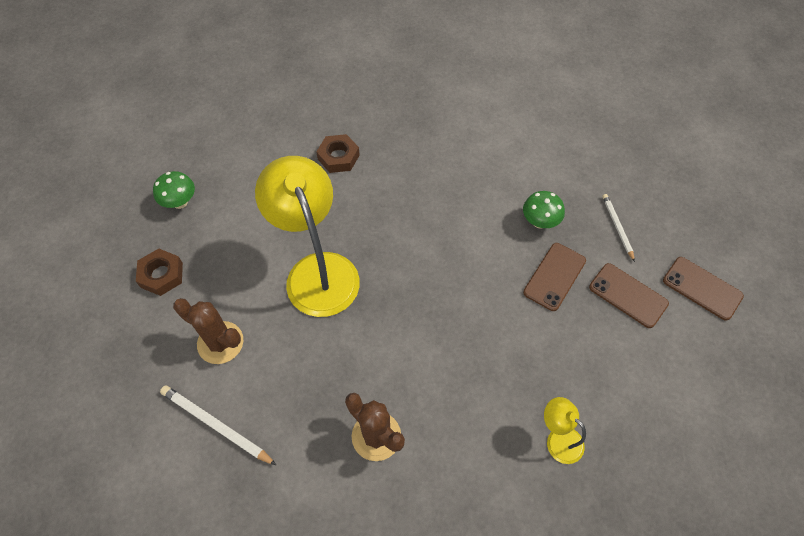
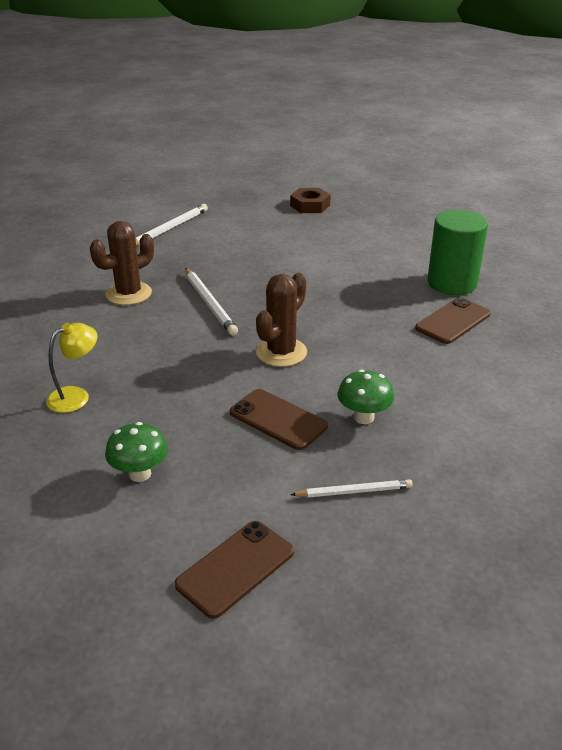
camera: 95 degrees right, 25 degrees down
(180, 202) = (385, 210): green mushroom -> green mushroom (139, 474)
(220, 342) = (240, 229): brown cactus -> brown cactus (281, 352)
(317, 270) = (306, 270): yellow lamp -> none
(338, 157) = (452, 283): brown nut -> green cylinder
(389, 351) = (210, 303): none -> white pencil
(628, 295) = (239, 482): brown phone -> brown phone (453, 321)

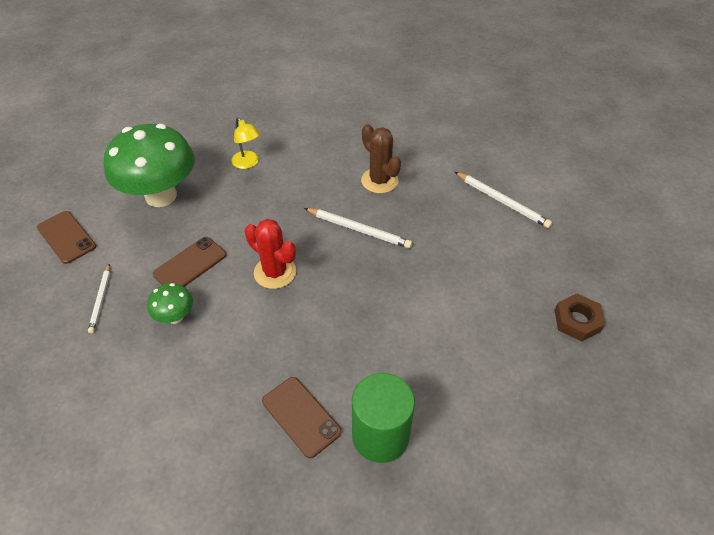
camera: 95 degrees right, 15 degrees up
(139, 474) = (161, 196): green mushroom -> green mushroom, size x2.26
(210, 303) = (359, 229): white pencil -> white pencil turned 135 degrees counterclockwise
(281, 352) = (275, 272): brown cactus -> red cactus

